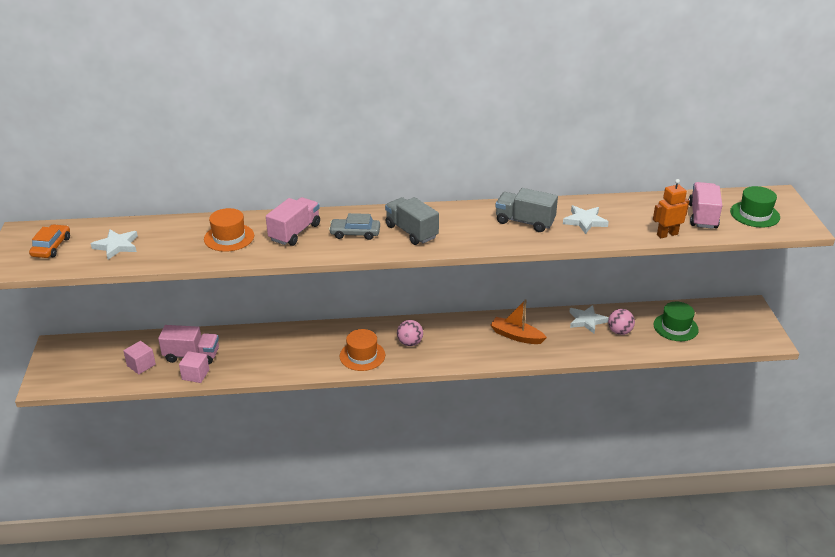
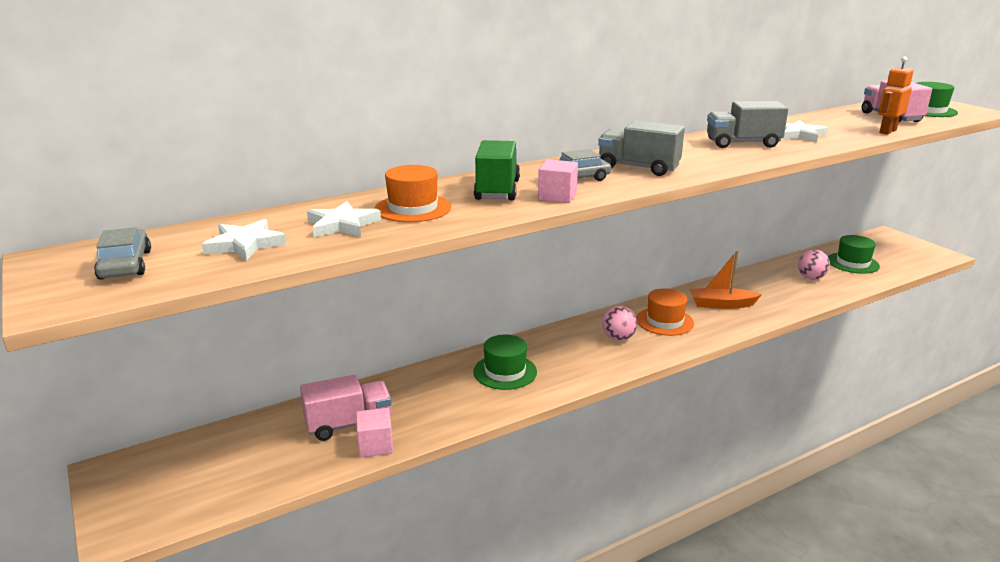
camera: 25 degrees left, 10 degrees down
(51, 247) = (125, 265): orange car -> grey car
(141, 365) = (279, 457): pink cube -> pink cube (557, 196)
(295, 232) = (497, 190): pink truck -> green truck
(311, 347) = (505, 372): none -> green hat
(362, 356) = (578, 364): orange hat -> orange hat (665, 321)
(586, 321) = (770, 276): white star -> white star (342, 225)

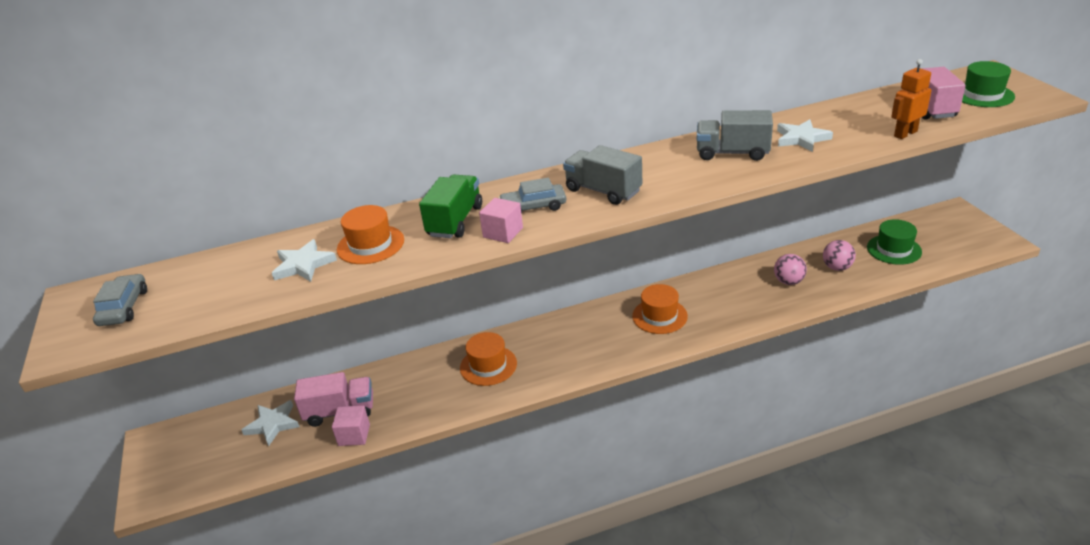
camera: 15 degrees right, 10 degrees up
(245, 244) = (218, 287): white star -> white star (273, 424)
(505, 372) = (488, 366): green hat -> orange hat
(618, 338) = (606, 334): pink ball -> pink ball (788, 281)
(721, 304) = (725, 298): orange boat -> none

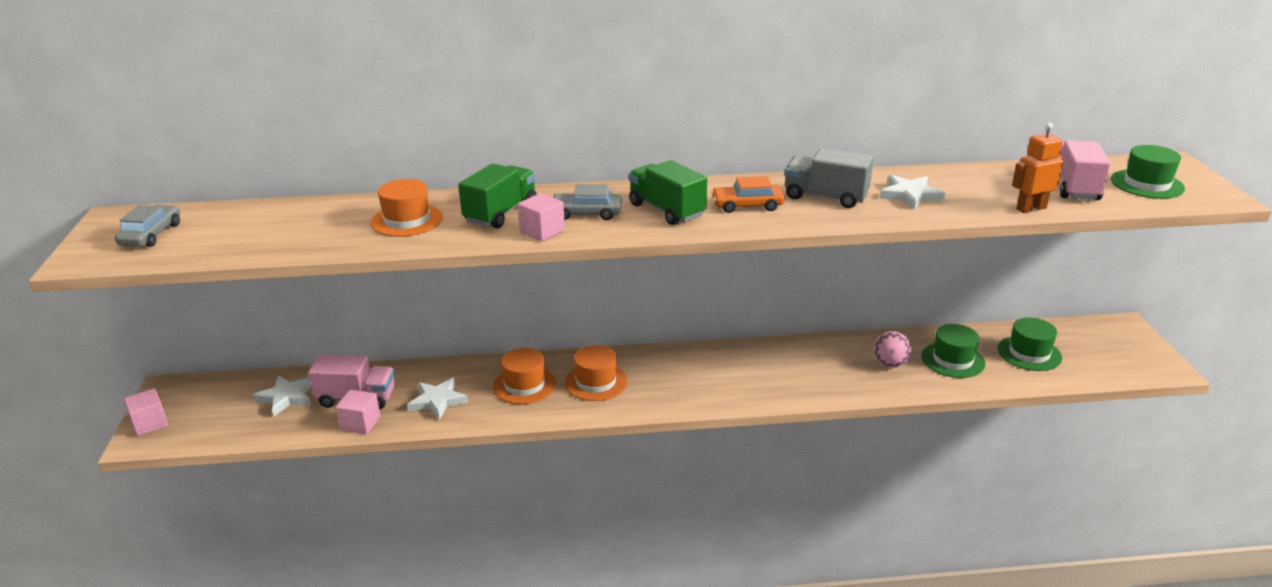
camera: 10 degrees right, 5 degrees down
(149, 480) = (149, 424): none -> pink cube
(303, 265) = (333, 227): white star -> white star (438, 401)
(603, 191) = (666, 210): grey truck -> green truck
(659, 316) = (728, 372): orange hat -> orange hat (596, 382)
(670, 173) = (747, 205): none -> orange car
(837, 267) = (953, 360): pink ball -> green hat

